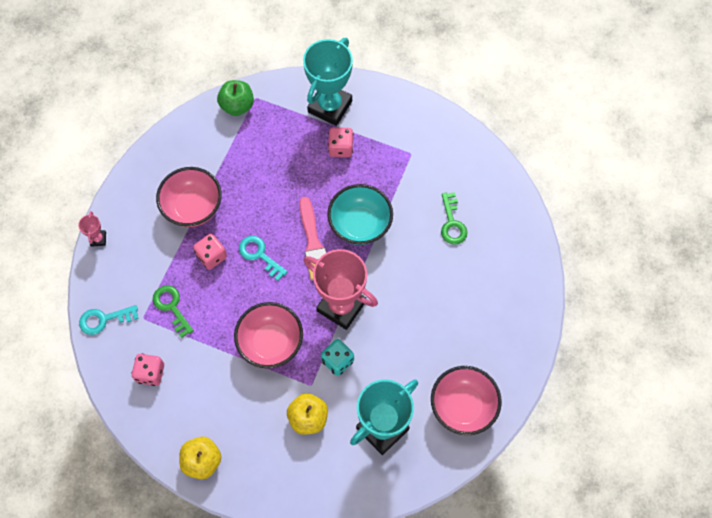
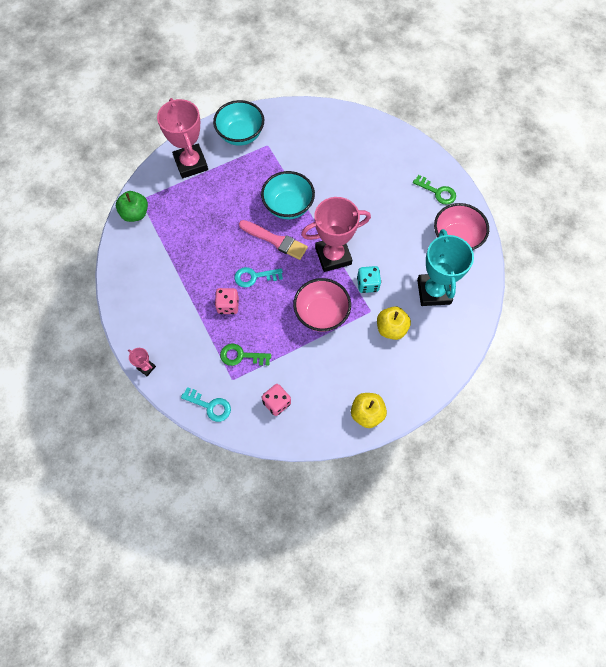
camera: 50 degrees left, 0 degrees up
(104, 319) = (210, 406): turquoise key -> turquoise key turned 90 degrees counterclockwise
(193, 207) = (182, 292): pink bowl -> none
(330, 106) = (191, 164): turquoise trophy -> pink trophy
(340, 148) = (225, 178): pink dice -> none
(400, 122) = (240, 135): none -> turquoise bowl
(452, 223) = (334, 158): green key -> green key (437, 192)

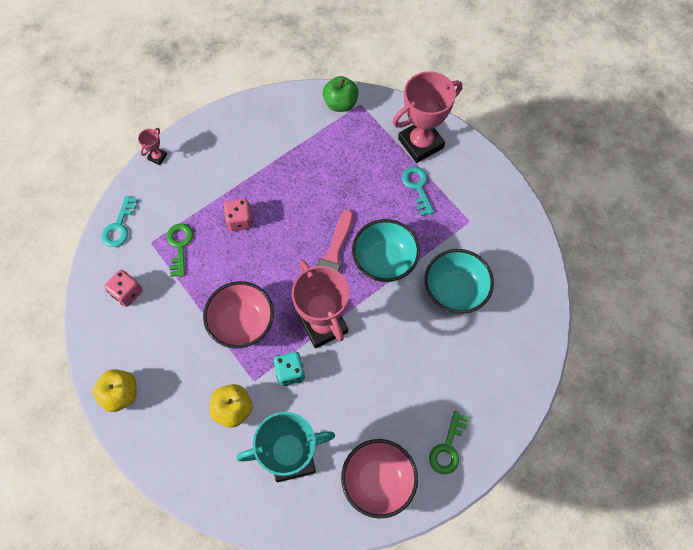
camera: 80 degrees right, 0 degrees up
(240, 135) = (476, 188): turquoise bowl -> turquoise bowl (455, 290)
(254, 277) = (280, 241): turquoise key -> turquoise key (417, 187)

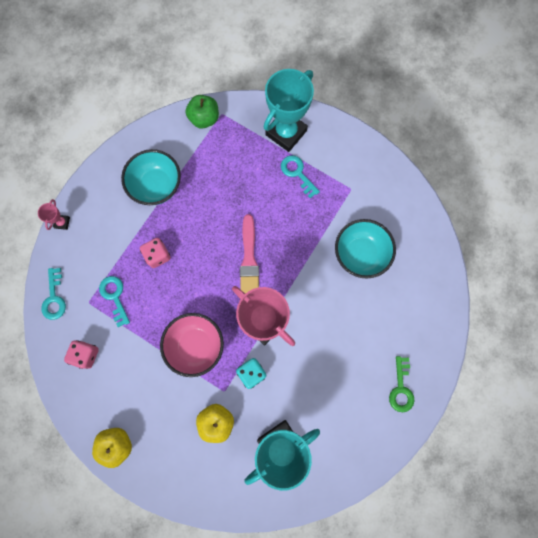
camera: 20 degrees left, 10 degrees up
(179, 246) = (114, 297): green key -> turquoise key
(378, 481) = (356, 436): pink bowl -> none
(384, 261) = (293, 248): turquoise bowl -> turquoise bowl (156, 186)
(420, 143) = (286, 132): pink trophy -> turquoise trophy

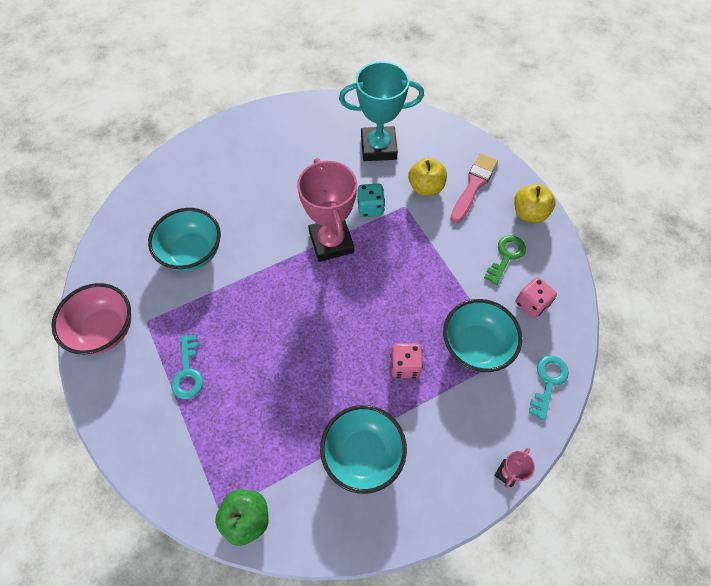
camera: 150 degrees left, 15 degrees down
(114, 297) = (475, 346): turquoise key -> turquoise bowl
(195, 345) = (411, 256): pink bowl -> pink bowl (105, 330)
(249, 258) = (306, 308): pink brush -> pink brush (473, 186)
(286, 132) = (161, 432): turquoise trophy -> none
(401, 388) = (249, 136): green key -> green key (506, 256)

